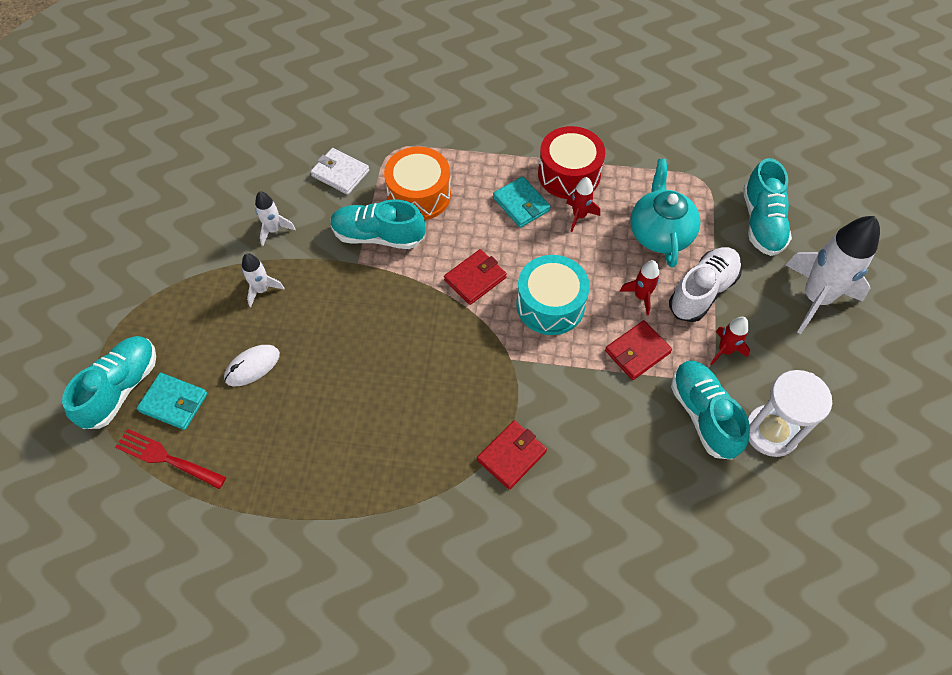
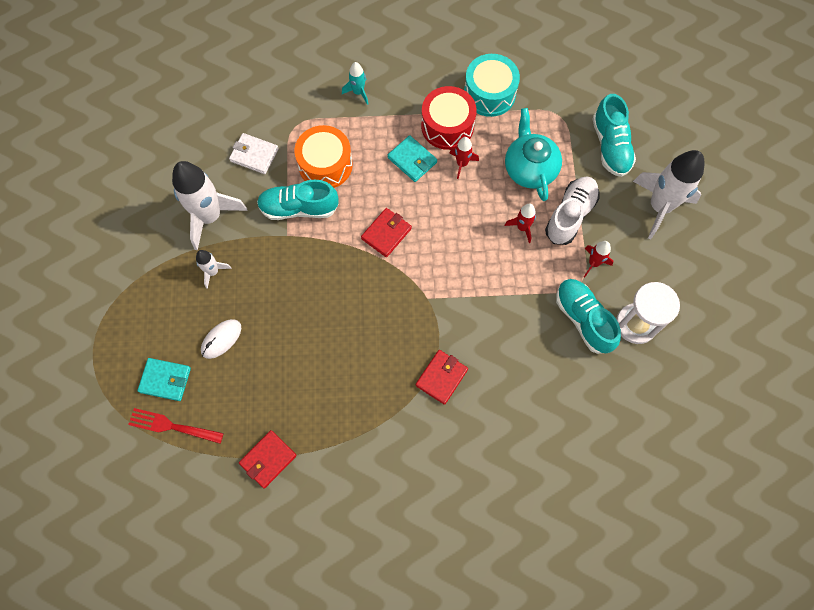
camera: 10 degrees left, 10 degrees up
(121, 388) = (119, 375): turquoise shoe -> none
(274, 230) = (210, 216): white rocket -> white rocket, size x2.10
(472, 126) = (358, 92): none -> turquoise rocket
(550, 305) = (451, 246): turquoise drum -> turquoise drum (489, 94)
(637, 352) = (525, 275): red wallet -> red wallet (268, 459)

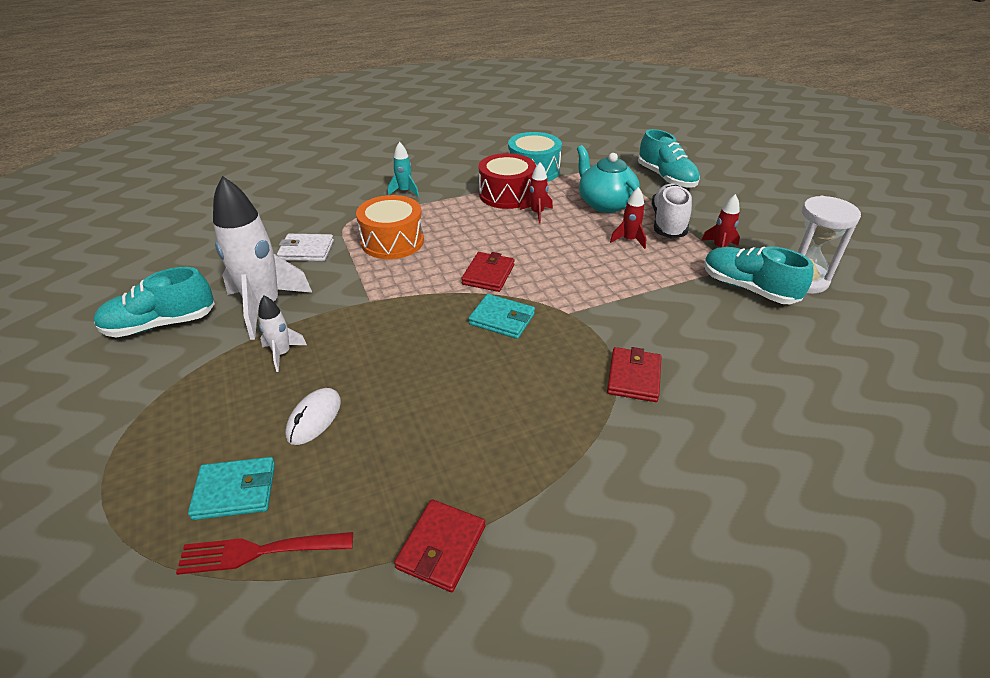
camera: 20 degrees left, 30 degrees down
(299, 208) = (376, 277): turquoise shoe -> turquoise shoe (161, 324)
(412, 160) = (485, 221): turquoise wallet -> turquoise wallet (502, 319)
(659, 206) = (743, 202): white rocket -> none

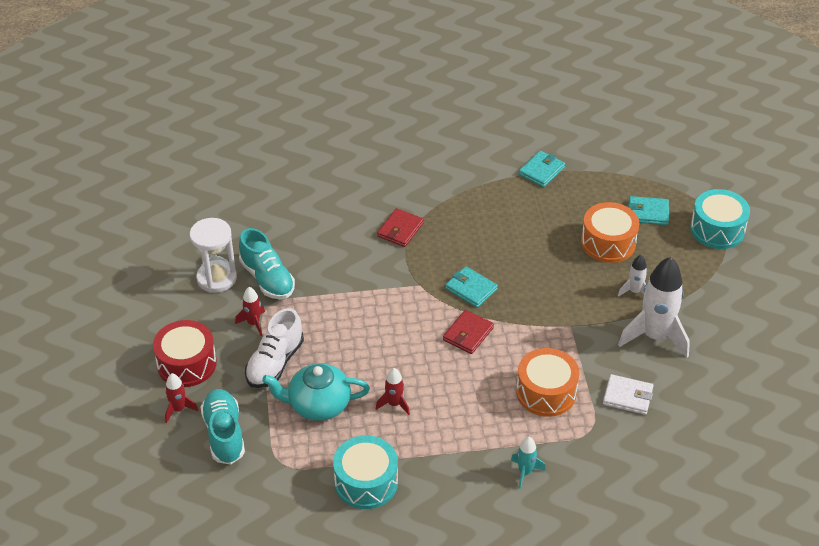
camera: 165 degrees left, 5 degrees up
(113, 482) = (717, 229): none -> turquoise drum
(161, 324) = (733, 335): turquoise shoe -> none
(259, 551) = (630, 185): red fork -> none
(314, 418) = (608, 243): white mouse -> orange drum
(441, 547) = (541, 171): red wallet -> turquoise wallet
(506, 194) = (414, 442): red drum -> red drum (187, 364)
(605, 203) = (318, 405): turquoise teapot -> turquoise teapot turned 105 degrees clockwise
(629, 240) = (326, 349): red rocket -> red rocket (178, 409)

